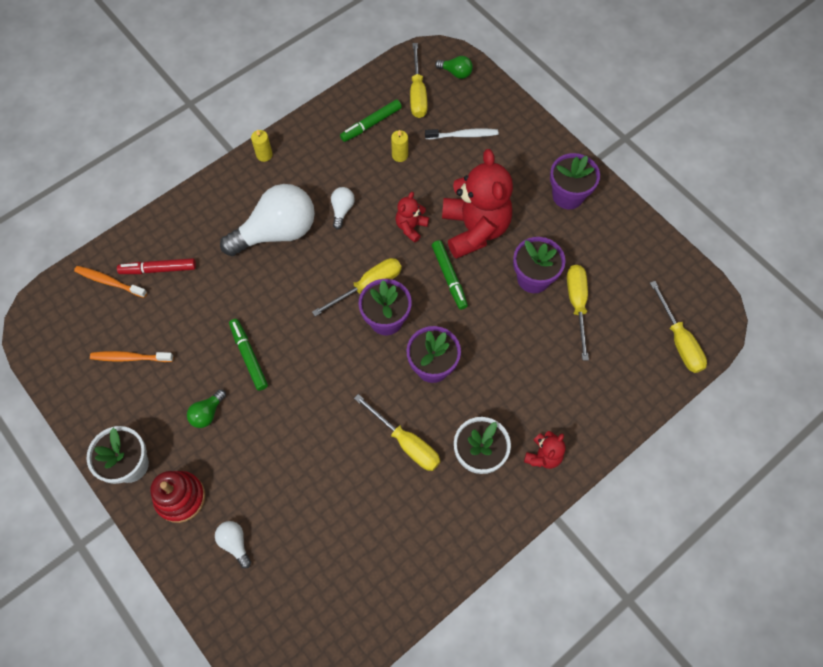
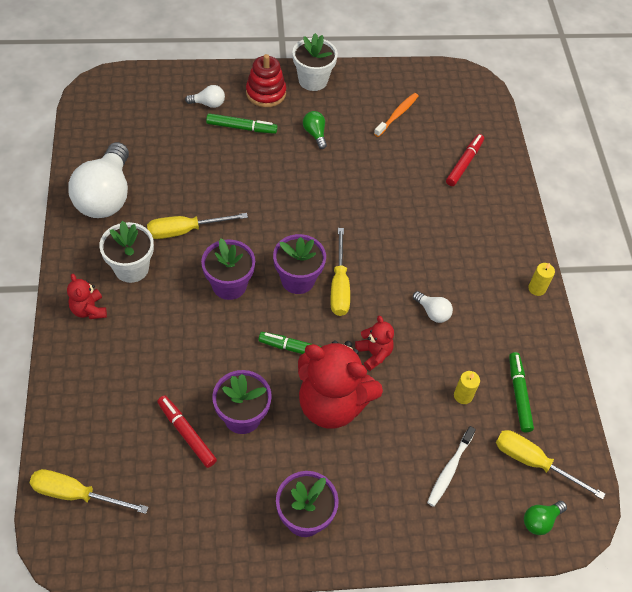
camera: 120 degrees right, 10 degrees down
(109, 282) = (474, 131): orange toothbrush -> none
(249, 356) = (341, 178): green marker -> green marker (241, 128)
(277, 232) = (443, 254): white light bulb -> white light bulb (106, 196)
(577, 304) = (186, 433): yellow screwdriver -> red marker

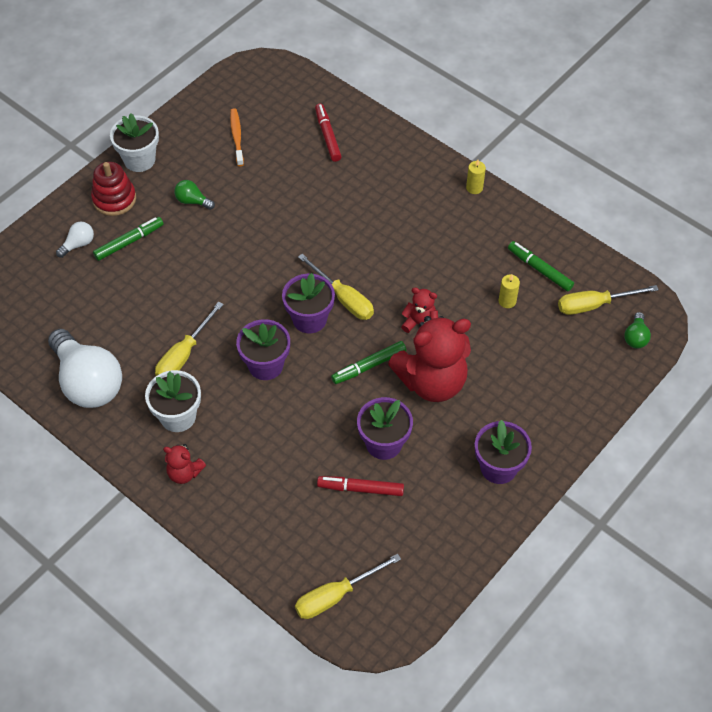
camera: 40 degrees left, 0 degrees up
(432, 312) = (426, 262): white light bulb -> none
(449, 470) = (551, 355): white toothbrush -> none

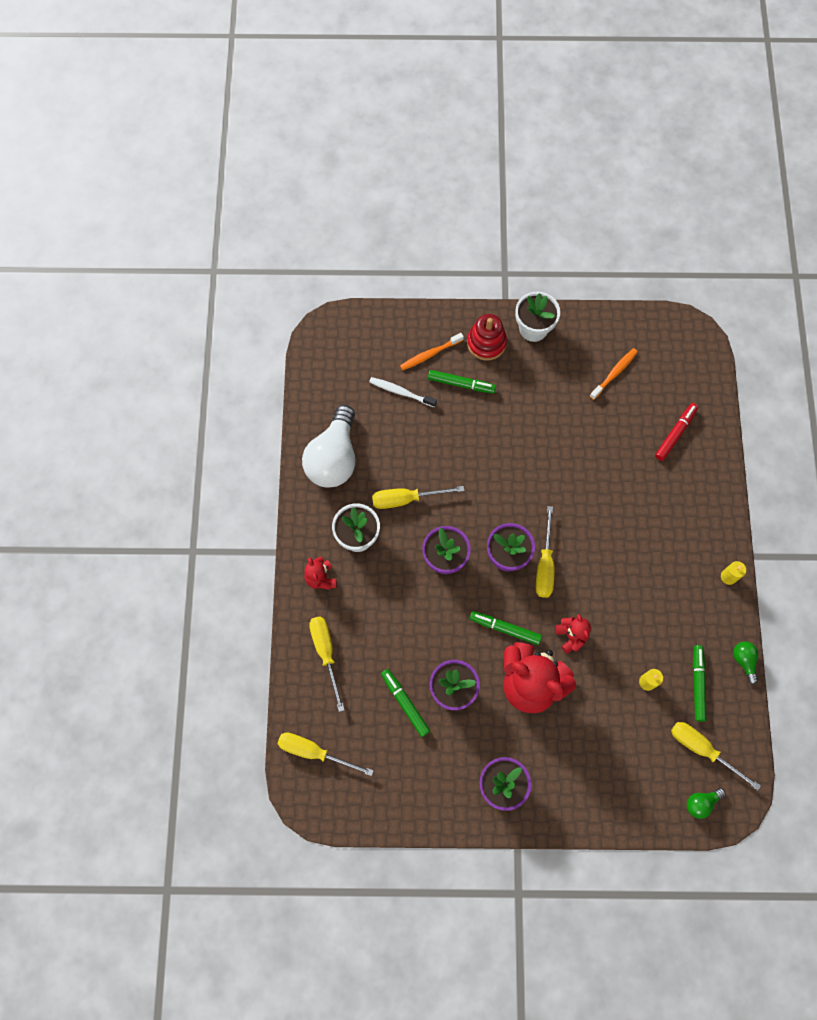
camera: 50 degrees right, 15 degrees up
(78, 244) = (430, 354): white light bulb -> orange toothbrush
(87, 289) = (401, 392): none -> white toothbrush
(192, 201) = (532, 394): green light bulb -> green light bulb (744, 661)
(256, 519) = (326, 653): none -> yellow screwdriver
(360, 489) = (405, 703): red marker -> green marker

